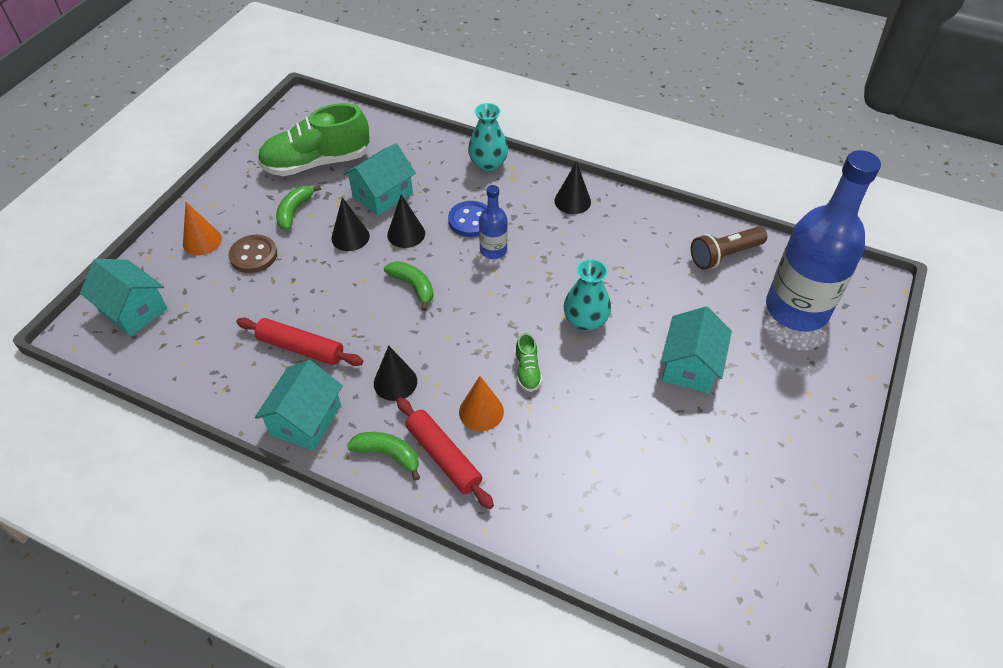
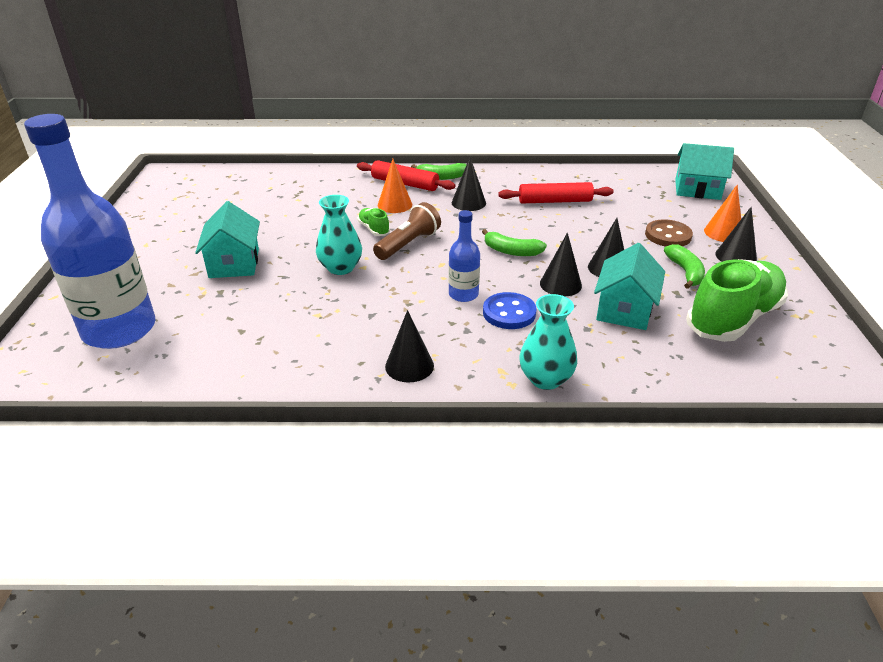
camera: 155 degrees right, 15 degrees down
(232, 212) = (735, 256): none -> black cone
(306, 420) = (509, 177): turquoise house -> none
(724, 255) = (202, 359): brown flashlight -> brown flashlight (408, 244)

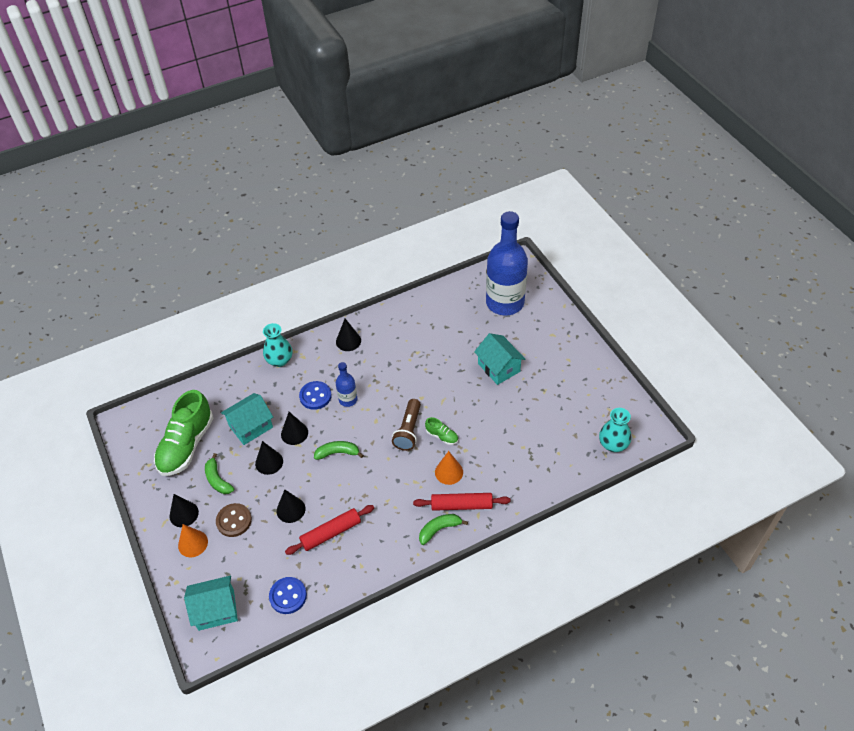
camera: 155 degrees right, 15 degrees up
(340, 268) = (433, 391): turquoise vase -> turquoise vase (613, 444)
(468, 203) = (396, 500): black cone -> black cone (291, 509)
(618, 180) = (288, 596): none -> blue button
(624, 309) = (251, 426): turquoise house -> turquoise house turned 60 degrees clockwise

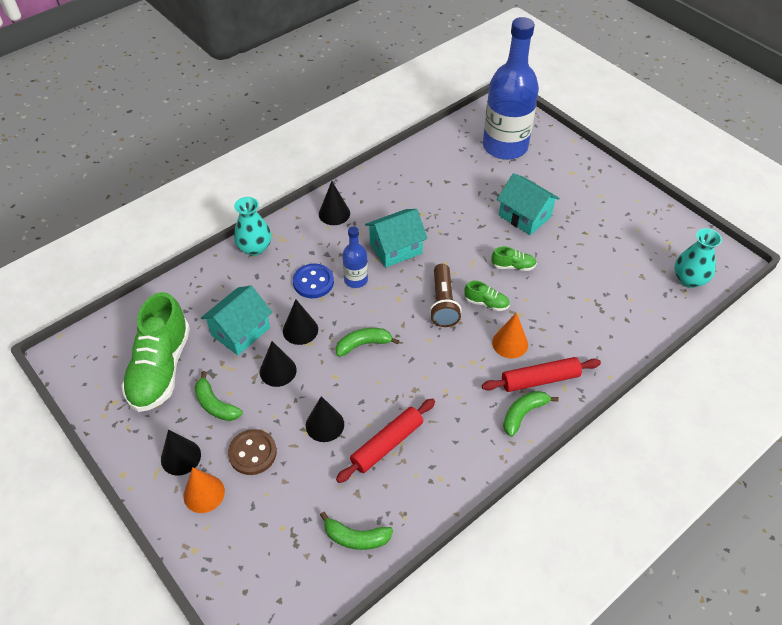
camera: 15 degrees left, 0 degrees up
(216, 610) = (262, 577): turquoise house -> turquoise house (396, 248)
(288, 596) = (356, 537): blue button -> green banana
(474, 409) = (513, 266): none -> green shoe

